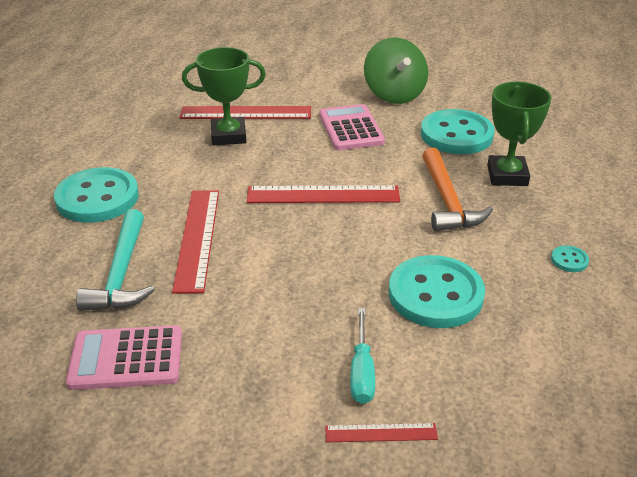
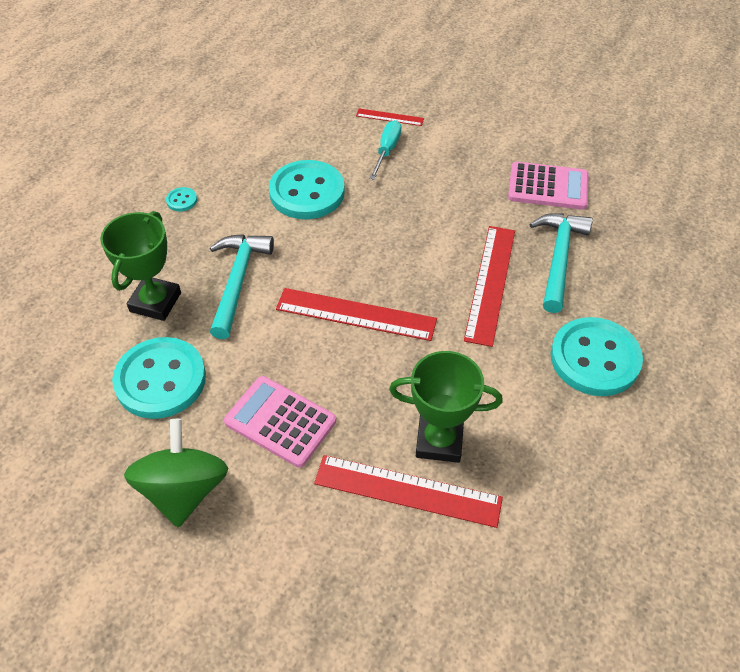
camera: 165 degrees left, 15 degrees up
(351, 128) = (280, 421): pink calculator -> pink calculator turned 120 degrees clockwise
(447, 201) = (238, 281): orange hammer -> turquoise hammer

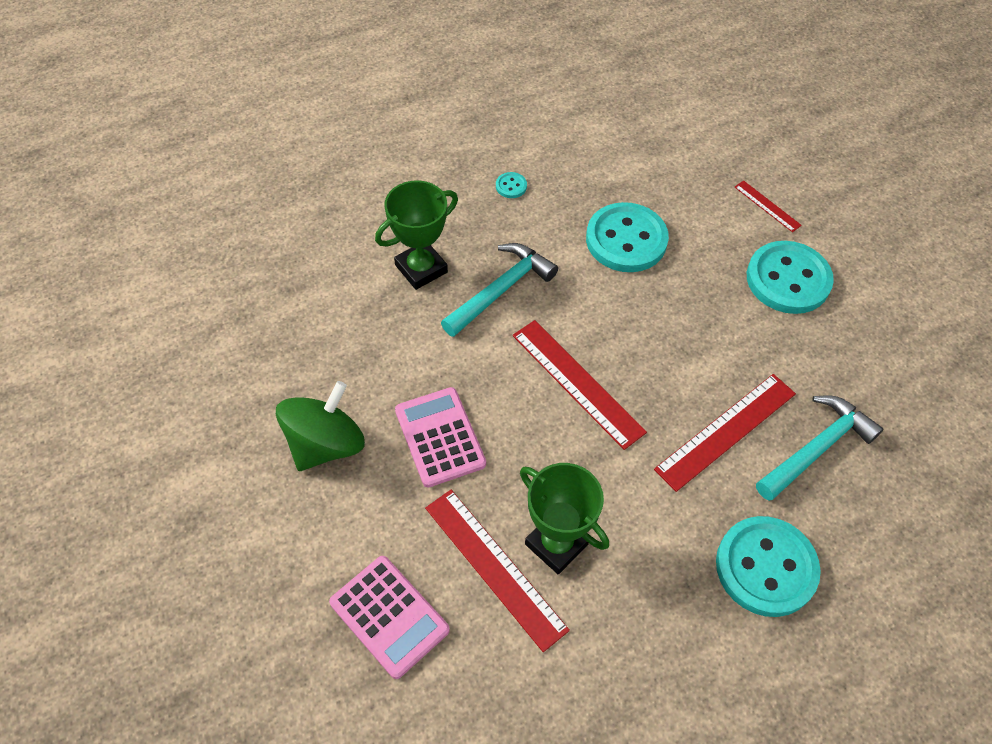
camera: 35 degrees right, 5 degrees up
(160, 380) = (375, 340): turquoise button -> turquoise button (788, 279)
(387, 150) = (736, 239): turquoise screwdriver -> none
(548, 187) = (871, 369): pink calculator -> pink calculator (389, 616)

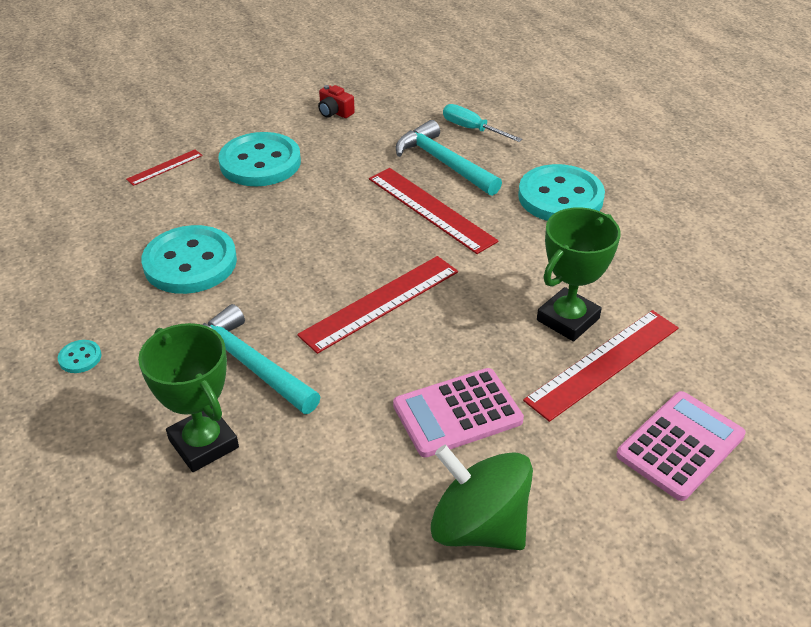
camera: 90 degrees left, 15 degrees down
(895, 484) = (472, 129): none -> turquoise screwdriver
(901, 342) = (335, 112): none -> red camera

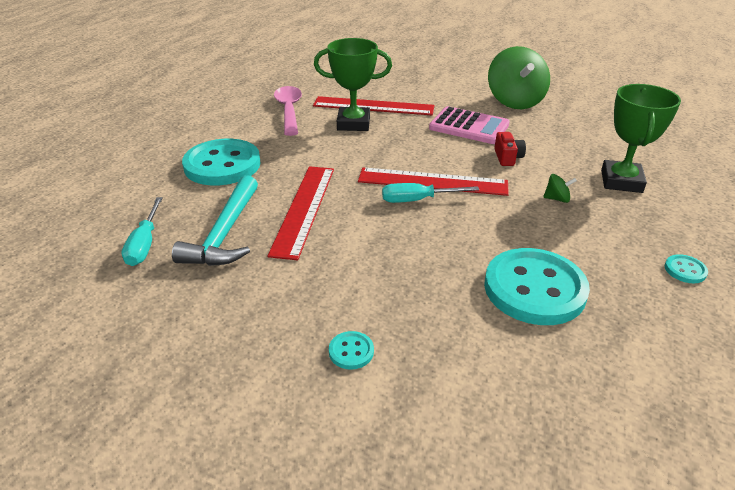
camera: 130 degrees left, 5 degrees down
(165, 167) = (455, 432): red ruler -> none
(249, 365) = (557, 199): turquoise hammer -> green spinning top
(260, 162) = (351, 351): turquoise button -> turquoise button, size x0.40
(335, 112) = (184, 361): red camera -> red camera (507, 157)
(364, 275) = (417, 200): none -> turquoise screwdriver
(655, 287) = (289, 110): none -> pink spoon
(680, 445) = (398, 80): pink calculator -> none

